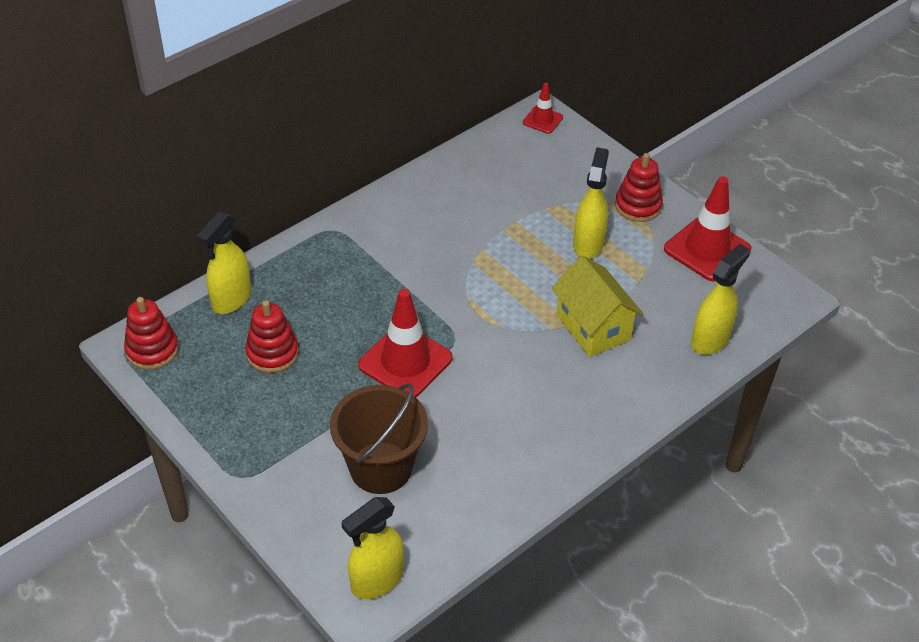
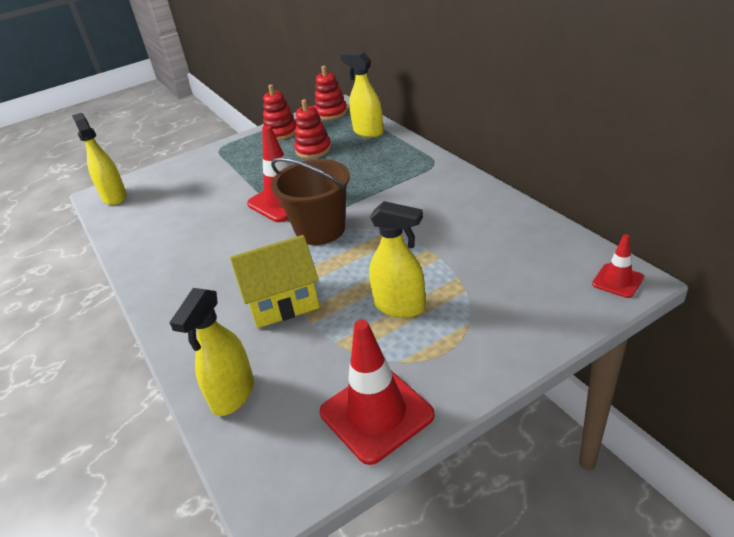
camera: 105 degrees right, 10 degrees down
(381, 468) = (195, 195): brown bucket -> brown bucket (320, 230)
(638, 206) = (461, 353): red stacking toy -> red stacking toy (281, 132)
(710, 339) = (233, 395): yellow spray bottle -> yellow spray bottle turned 60 degrees clockwise

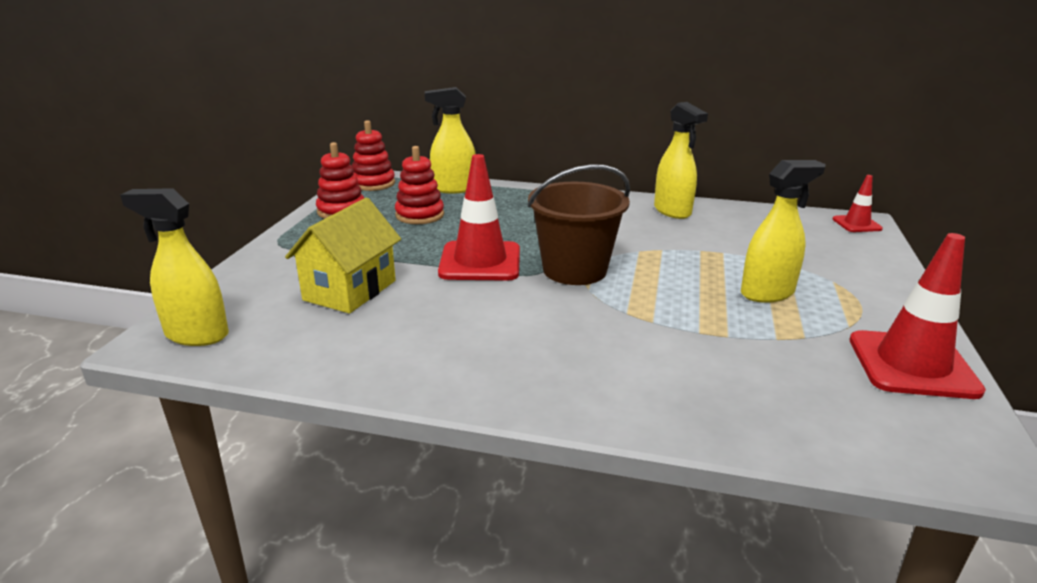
camera: 50 degrees left, 10 degrees down
(233, 395) = (789, 422): yellow spray bottle -> yellow spray bottle (672, 211)
(283, 303) = (668, 335): yellow house -> yellow house (350, 290)

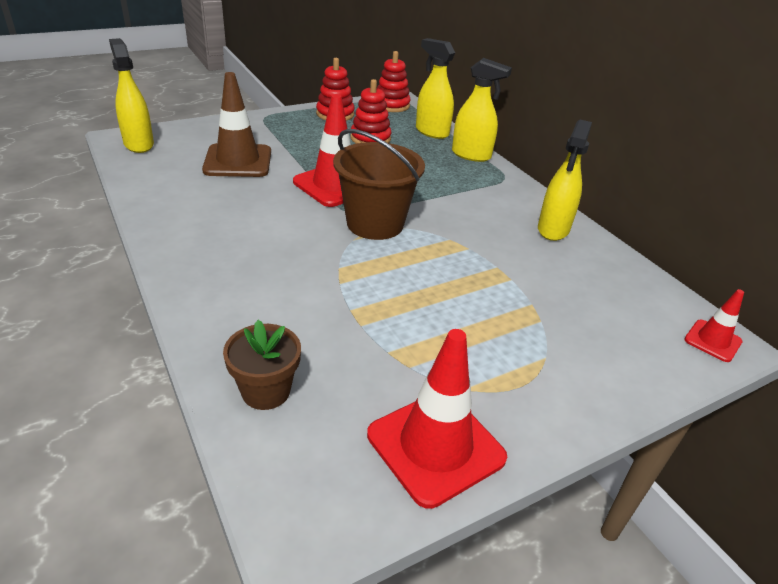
camera: 45 degrees right, 10 degrees up
(350, 290) = (238, 161): yellow house -> brown traffic cone
(767, 293) = (465, 325): yellow spray bottle -> yellow spray bottle (471, 155)
(788, 418) = (266, 391): none -> brown flower pot

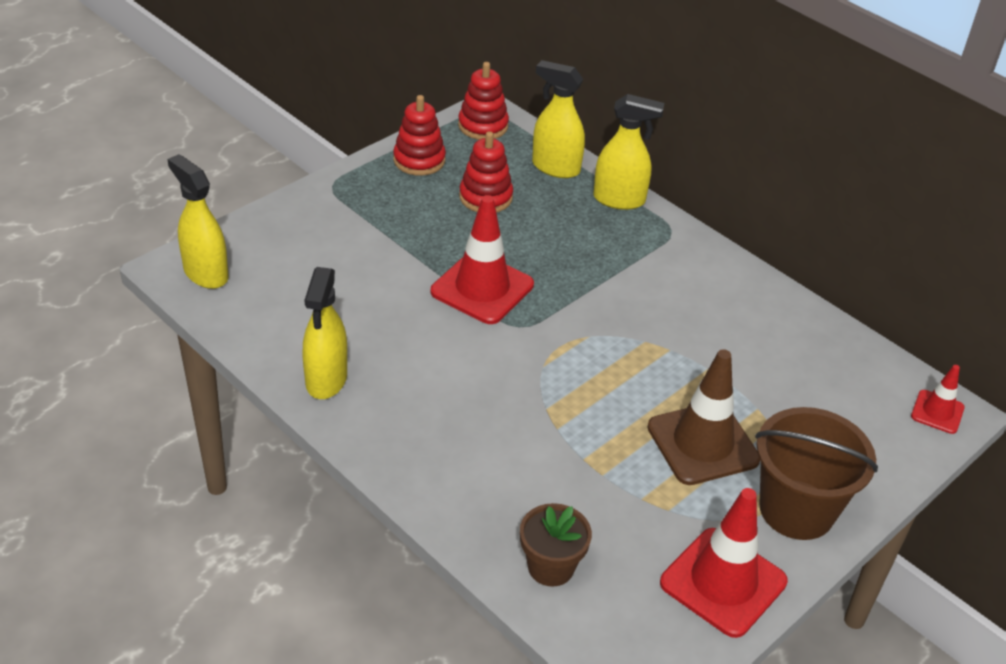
camera: 15 degrees left, 5 degrees up
(238, 161) = (346, 275): brown traffic cone -> brown traffic cone (702, 443)
(375, 224) = (555, 338): brown bucket -> brown bucket (796, 510)
(553, 229) = (749, 301): yellow spray bottle -> yellow spray bottle (326, 380)

